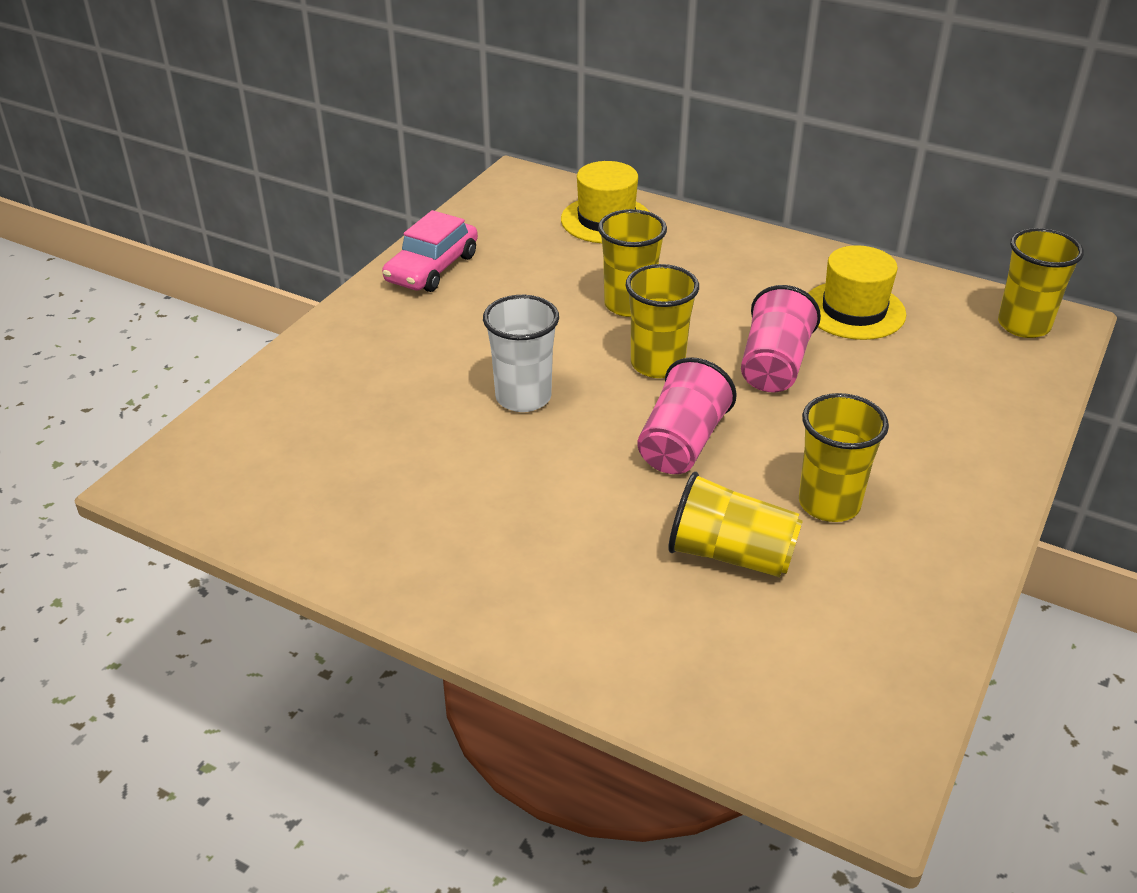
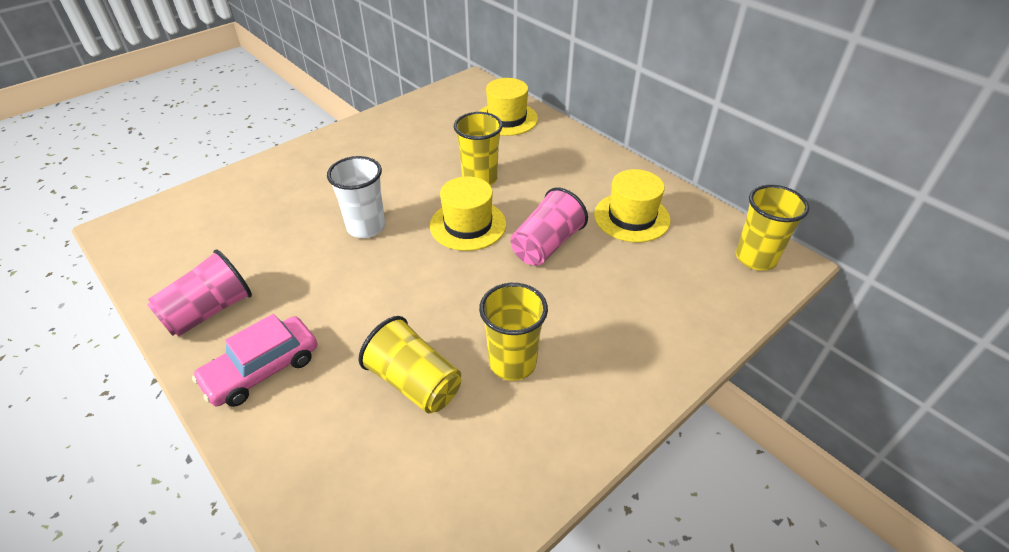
camera: 20 degrees right, 5 degrees up
(432, 268) = (377, 129): pink car -> pink car (262, 369)
(657, 364) = (468, 225): yellow cup -> yellow hat
(682, 443) = (442, 287): pink cup -> pink cup (209, 311)

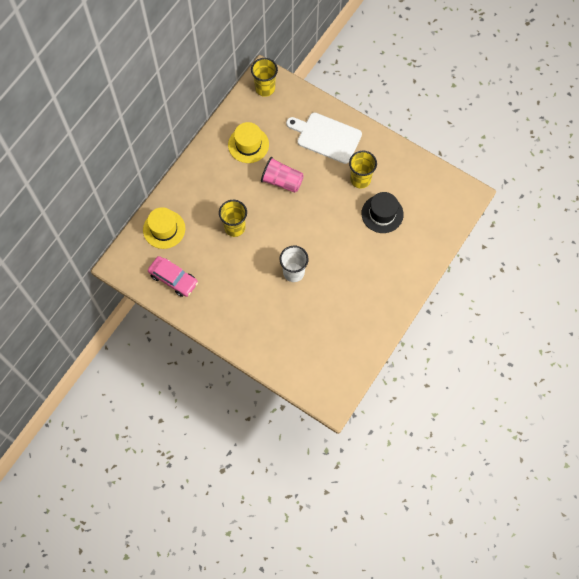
camera: 105 degrees left, 25 degrees up
(209, 311) = (373, 318): pink cup -> none
(262, 369) = (395, 277): pink car -> pink car (173, 279)
(415, 382) = (382, 214): yellow cup -> black hat
(468, 225) = (277, 222): yellow hat -> none
(630, 328) = (326, 137): none -> white cutting board

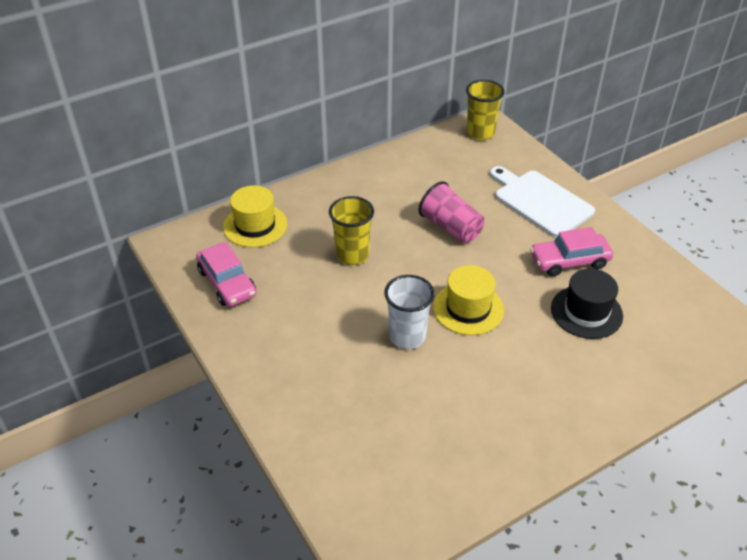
camera: 25 degrees right, 25 degrees down
(248, 144) = (426, 177): yellow hat -> yellow hat (468, 308)
(360, 179) = (569, 261): yellow cup -> pink car

